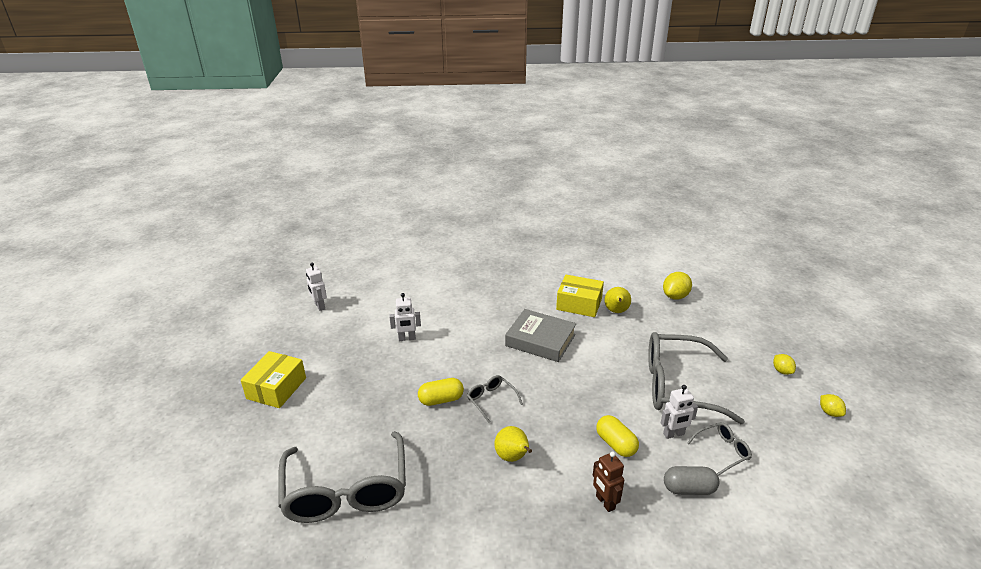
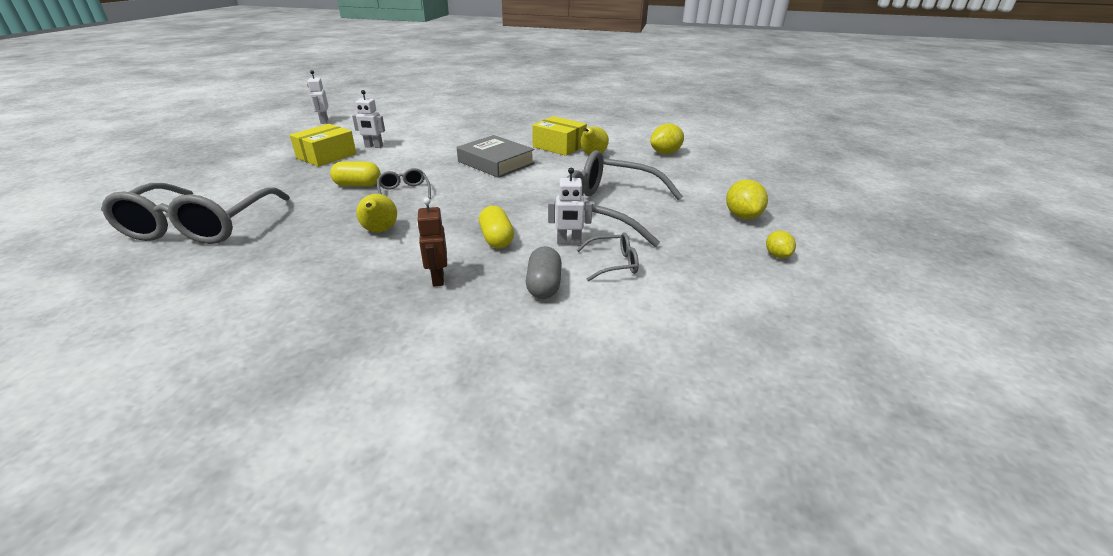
camera: 15 degrees right, 0 degrees up
(276, 388) = (228, 159): yellow box -> yellow box (326, 156)
(689, 489) = (544, 285): grey capsule -> grey capsule turned 75 degrees clockwise
(782, 371) = (742, 216): yellow lemon -> yellow lemon, size x1.64

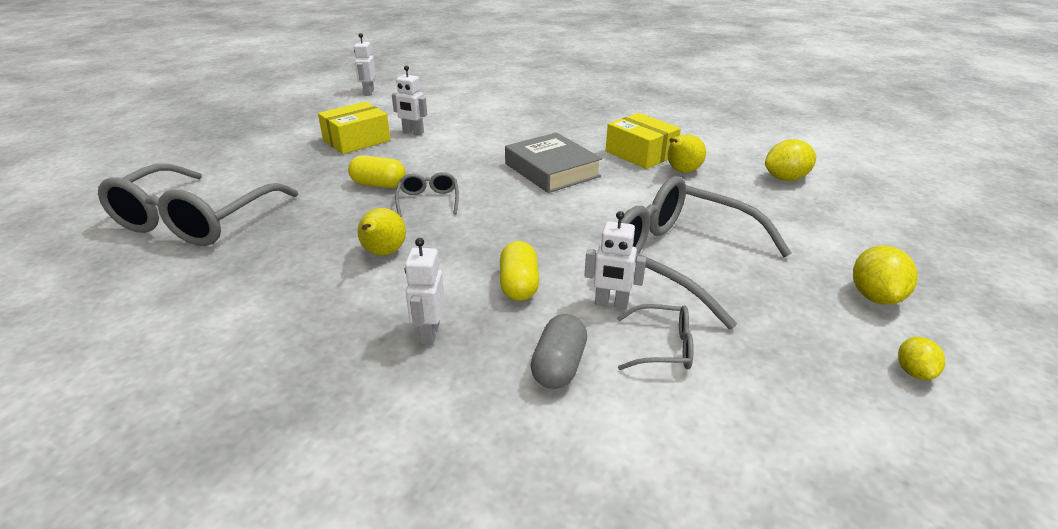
camera: 15 degrees right, 0 degrees up
(437, 278) = (429, 333): brown robot -> white robot

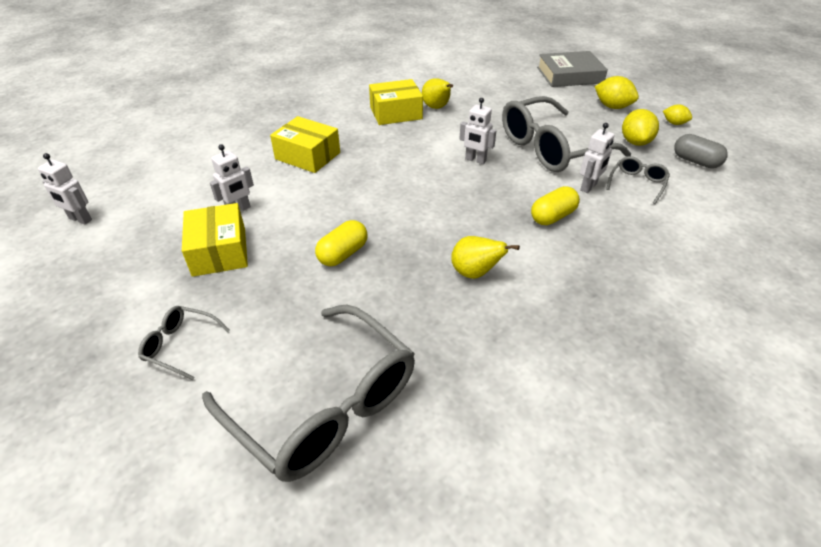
camera: 65 degrees left, 10 degrees up
(428, 201) = (398, 231): grey glasses -> grey glasses (181, 345)
(429, 333) = (596, 270): white robot -> white robot (475, 160)
(515, 135) = (307, 156): none -> yellow box
(519, 285) = (552, 217): yellow capsule -> yellow capsule turned 60 degrees counterclockwise
(552, 170) = (391, 157): grey book -> grey book (569, 75)
(559, 366) = (646, 224): grey capsule -> grey capsule (695, 161)
(786, 178) = (474, 79): yellow lemon -> yellow lemon (635, 142)

